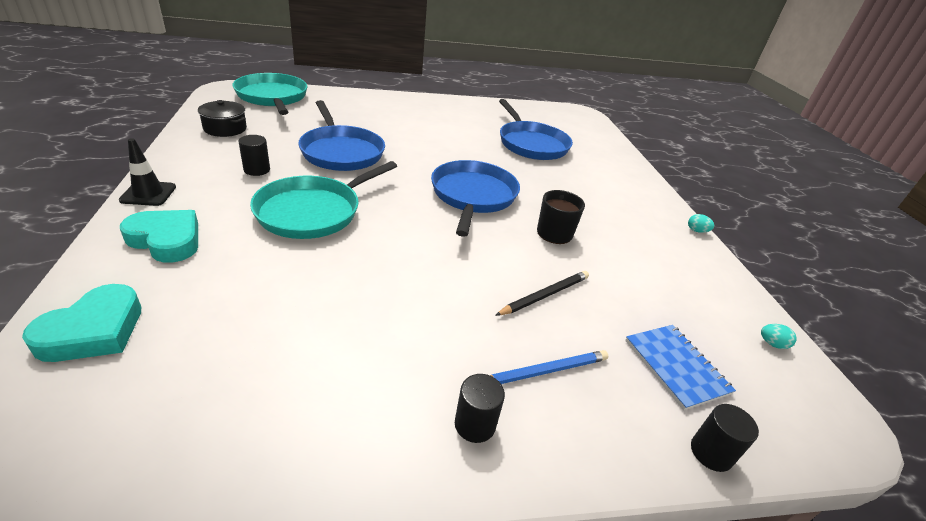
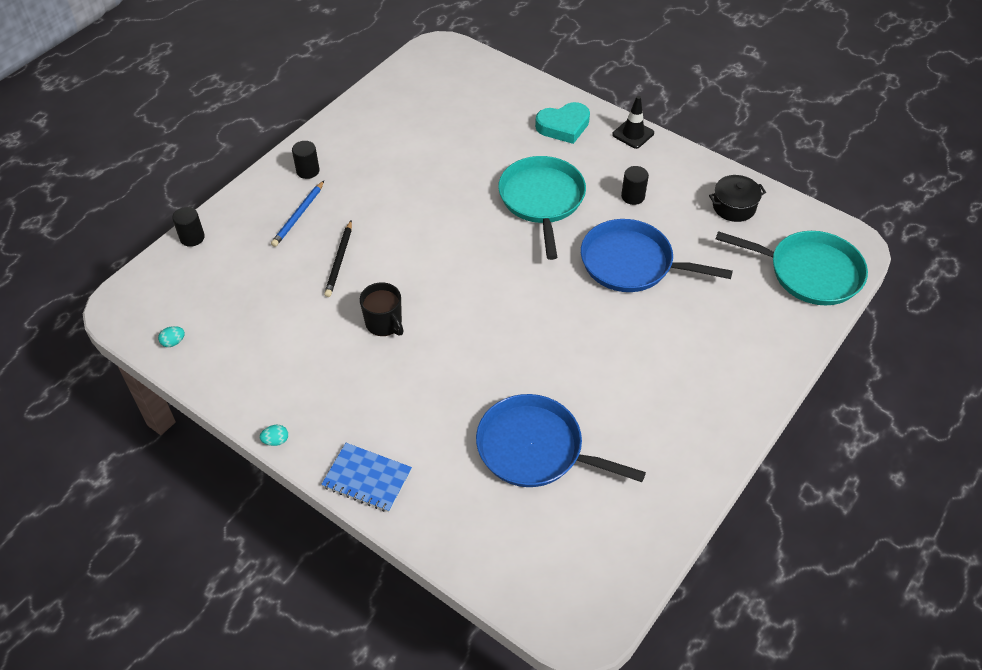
camera: 140 degrees right, 15 degrees up
(94, 331) = (499, 86): turquoise heart -> none
(473, 196) = (481, 309): blue pan -> none
(676, 366) = (230, 273): blue notebook -> blue notebook (367, 479)

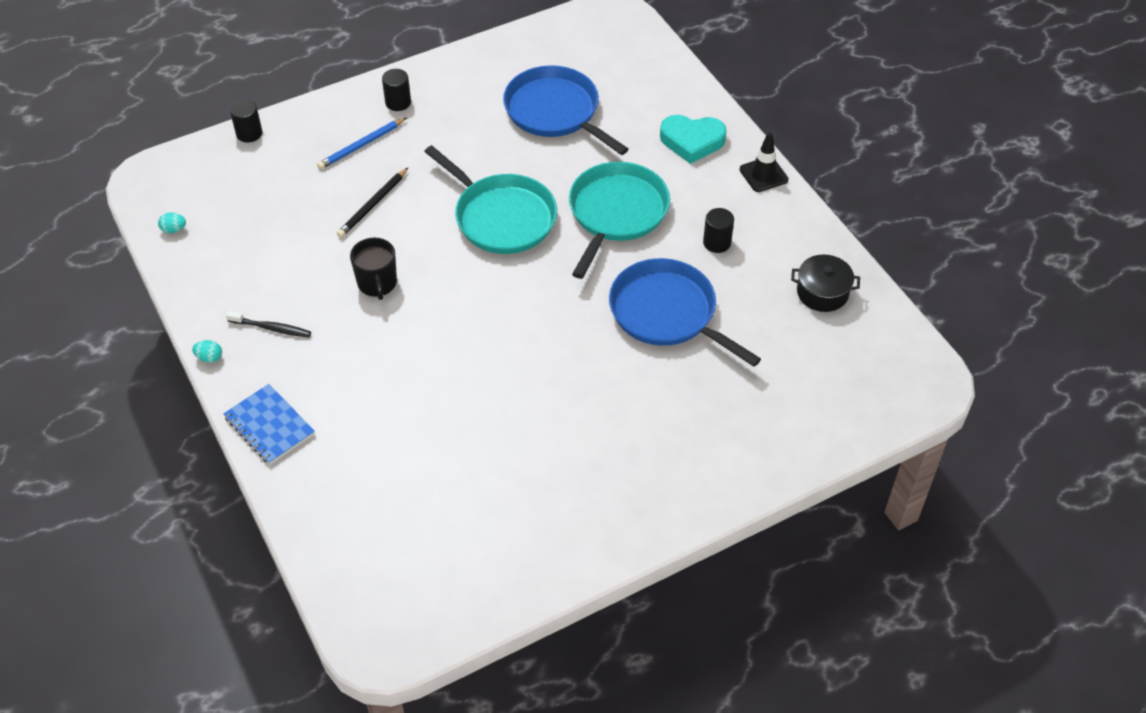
camera: 25 degrees right, 0 degrees up
(316, 394) = (271, 328): none -> black toothbrush
(535, 449) = (444, 461): blue pan -> blue pan (555, 112)
(810, 272) = (858, 393): turquoise pan -> turquoise pan (502, 217)

